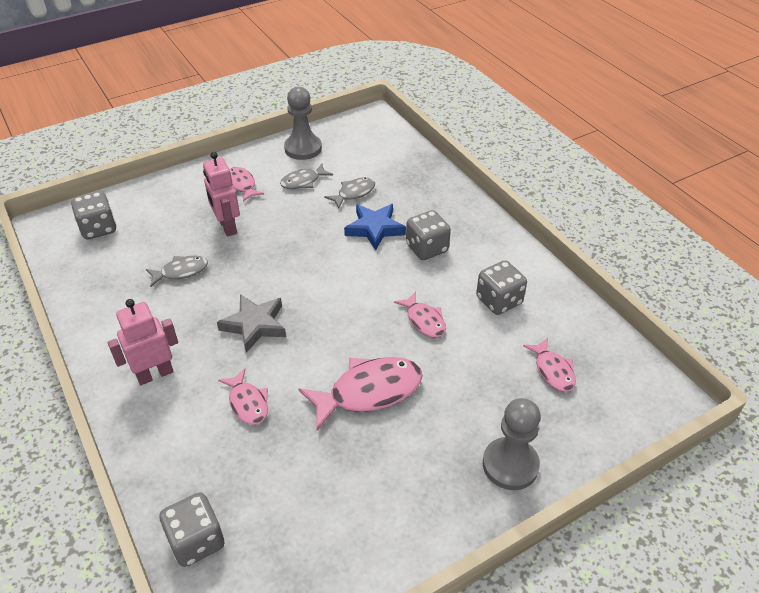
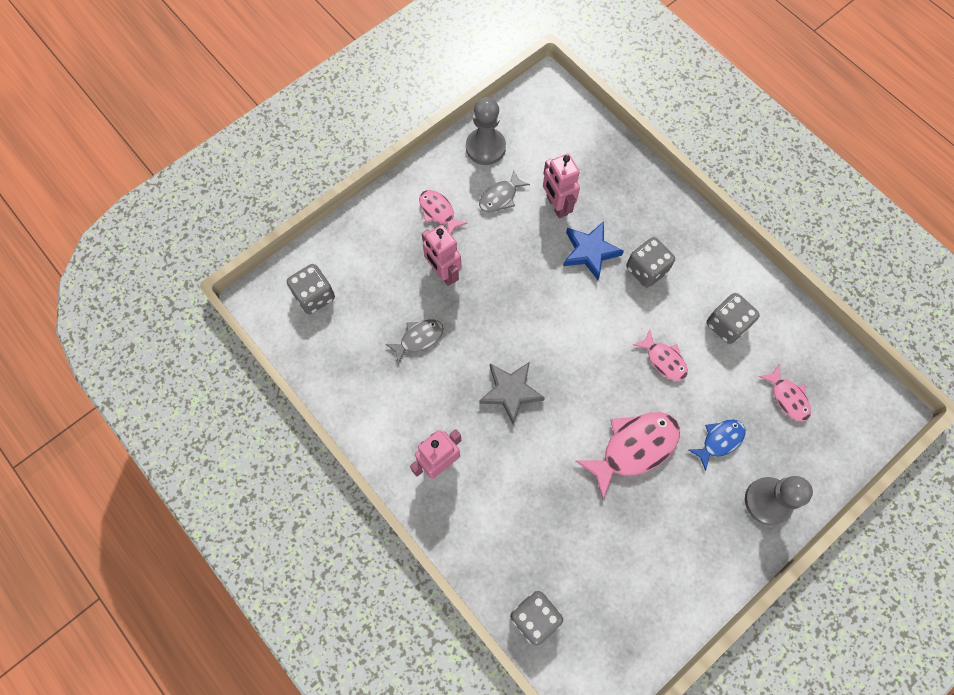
camera: 10 degrees left, 25 degrees up
(247, 403) = (532, 478): pink fish -> none
(354, 193) = (556, 205): grey fish -> pink robot
(467, 399) = (719, 441): none -> blue fish

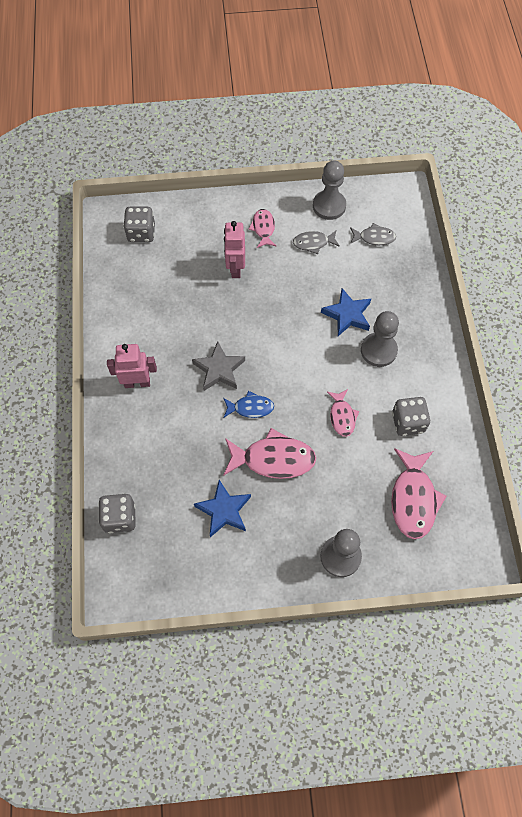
camera: 35 degrees right, 5 degrees down
(418, 338) = (186, 299): grey fish -> grey fish (374, 238)
(556, 205) = (348, 271): pink robot -> none
(628, 534) = (224, 510): none -> blue star
(646, 270) = (378, 350): grey dice -> grey pawn
(719, 441) = (338, 494): blue fish -> blue fish (250, 408)
(787, 397) = (413, 499): pink fish -> pink fish, size x1.75

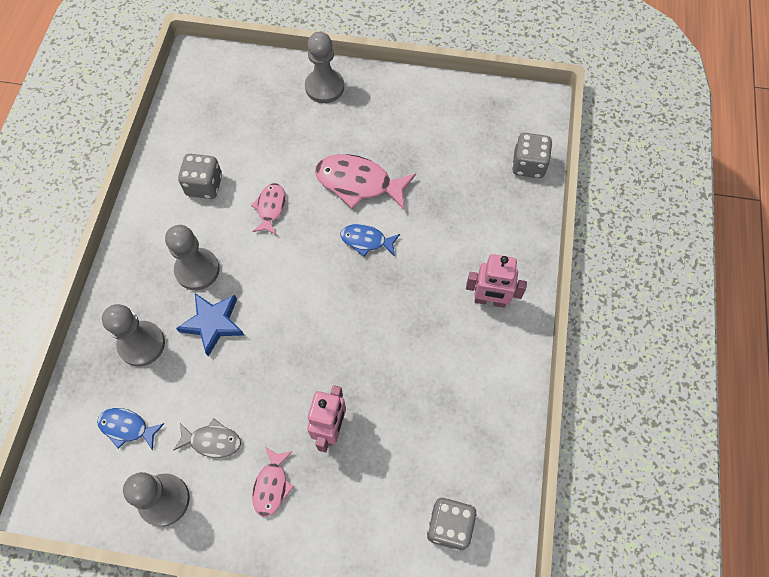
camera: 165 degrees left, 0 degrees up
(219, 369) = (390, 293): grey star -> none
(224, 510) = (423, 148): blue star -> none
(374, 238) = (127, 427): grey fish -> blue fish
(392, 289) = (141, 344): none -> grey pawn
(413, 499) = (235, 117): pink fish -> none

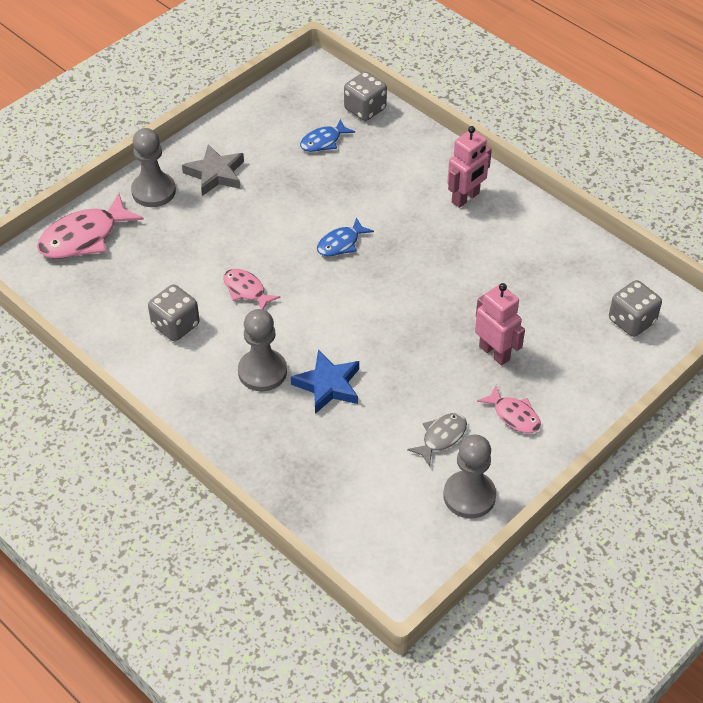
camera: 55 degrees left, 15 degrees down
(127, 427) = (378, 493): blue fish -> blue fish (323, 141)
(141, 344) = (303, 446): grey pawn -> none
(358, 183) = (279, 220): pink fish -> pink fish (84, 237)
(373, 113) = (215, 174): none -> grey star

